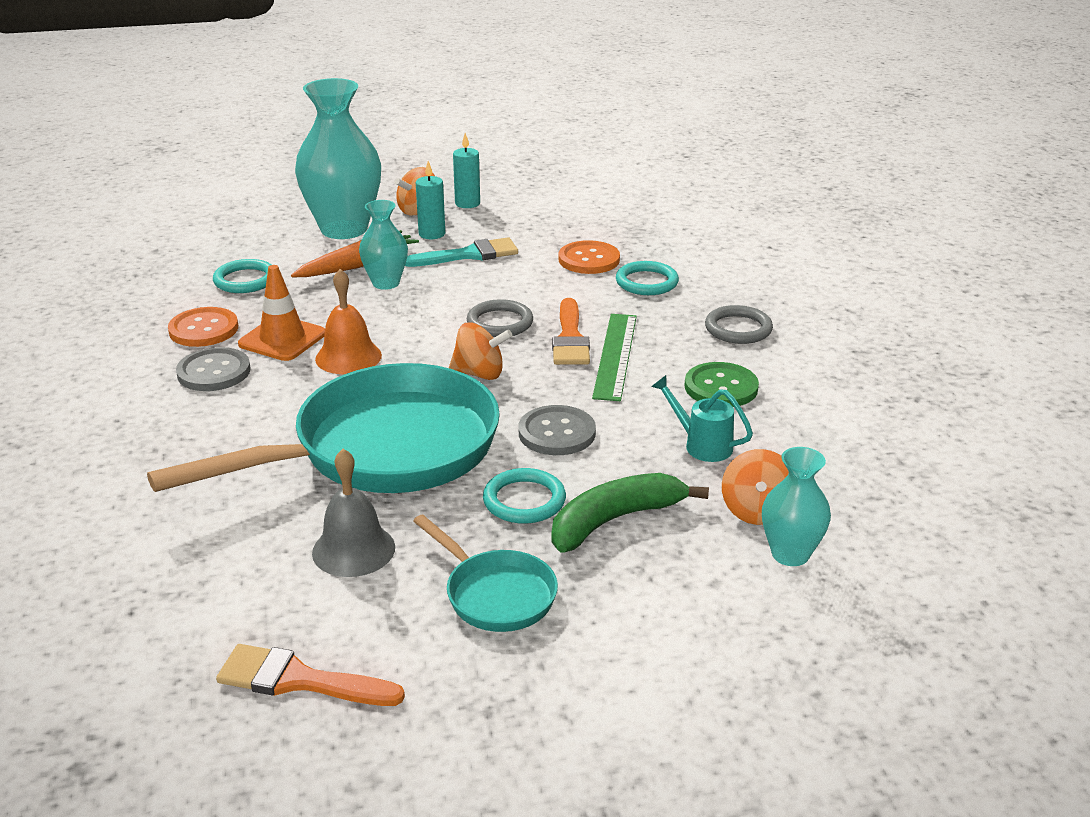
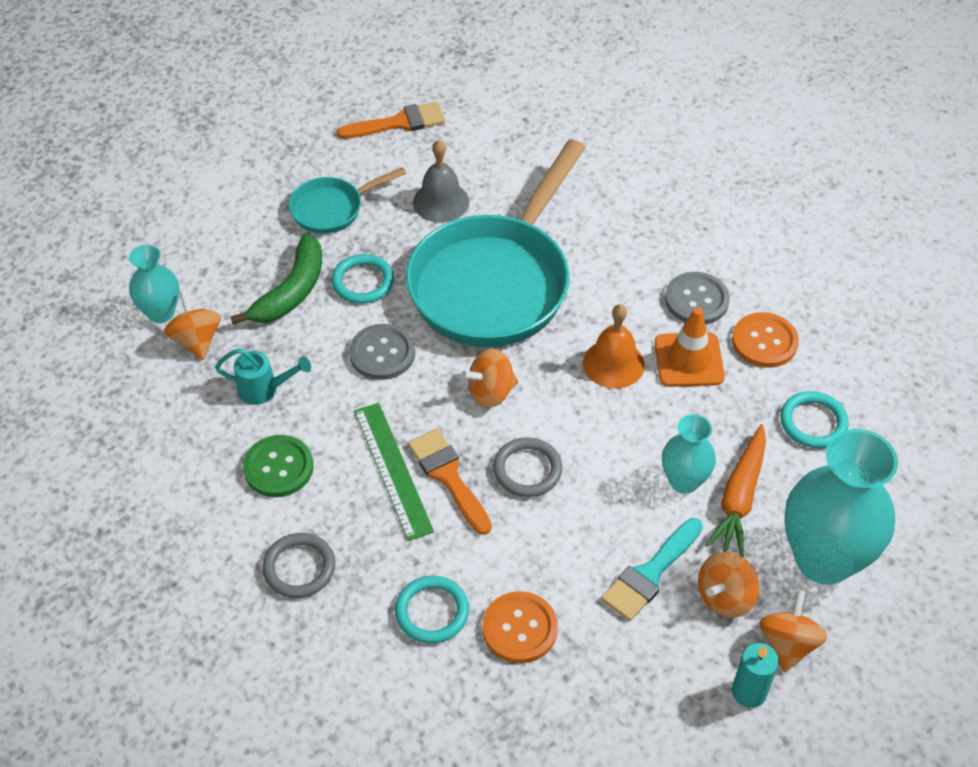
camera: 150 degrees right, 20 degrees up
(432, 234) = (725, 597): turquoise candle -> orange spinning top
(495, 594) = (332, 209): turquoise pan -> turquoise pan turned 45 degrees counterclockwise

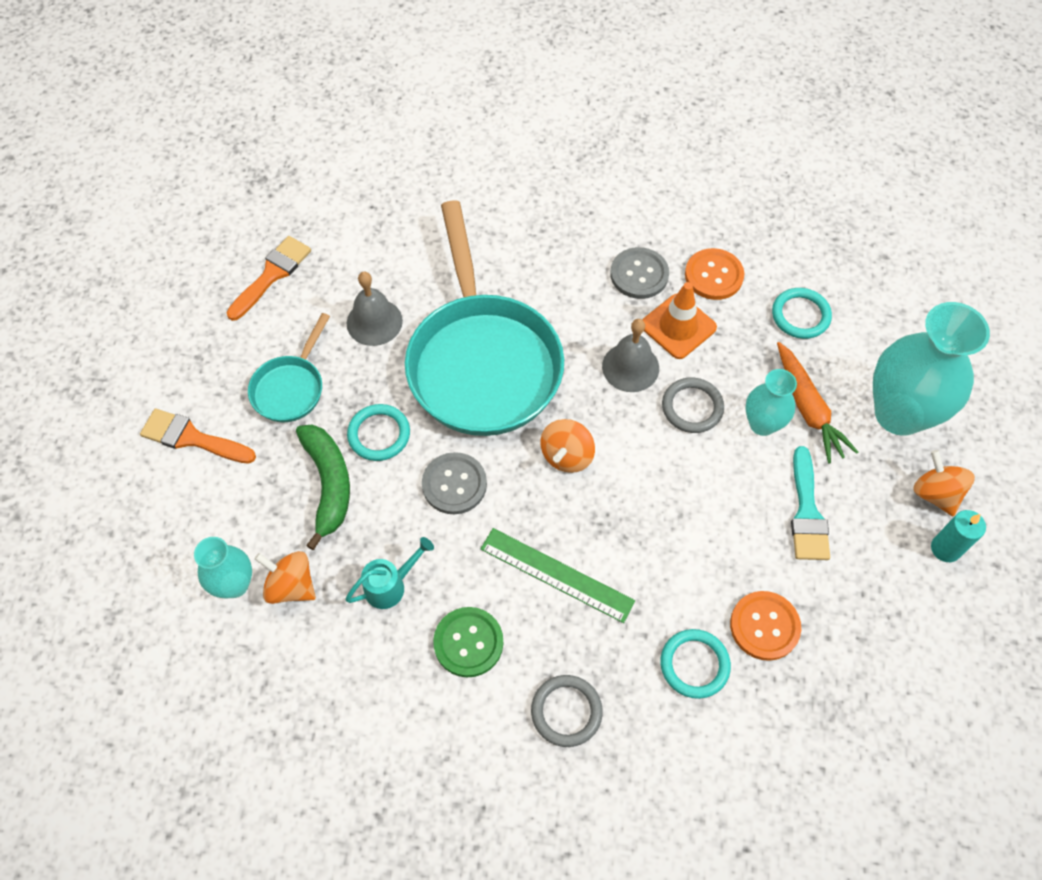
camera: 40 degrees left, 10 degrees up
(448, 477) = (602, 548): orange brush -> orange brush (192, 438)
(527, 470) = (652, 498): grey ring -> grey ring (692, 407)
(613, 364) = (630, 367): orange bell -> grey bell
(725, 597) = (868, 491): orange spinning top -> none

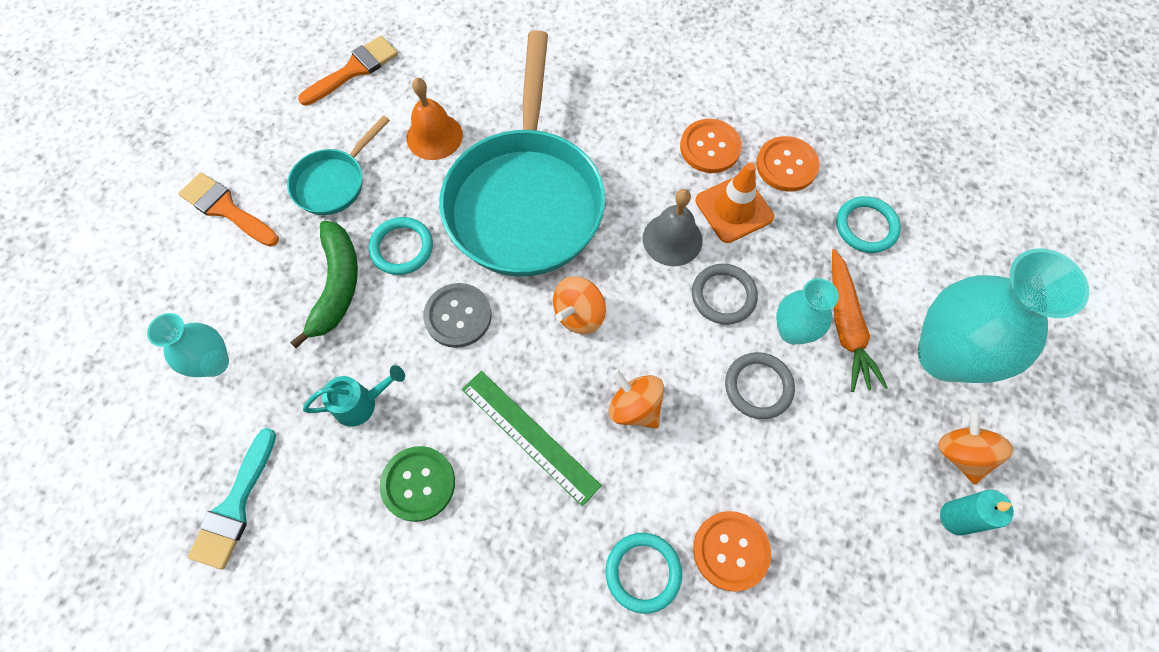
camera: 15 degrees right, 5 degrees up
(291, 586) = (266, 378): orange spinning top -> orange spinning top (634, 407)
(374, 322) = (434, 136): grey bell -> orange bell
(566, 711) = (493, 586): grey ring -> grey ring (758, 386)
(639, 274) = (710, 147): grey button -> orange button
(807, 512) = (813, 437): turquoise brush -> turquoise brush (235, 505)

